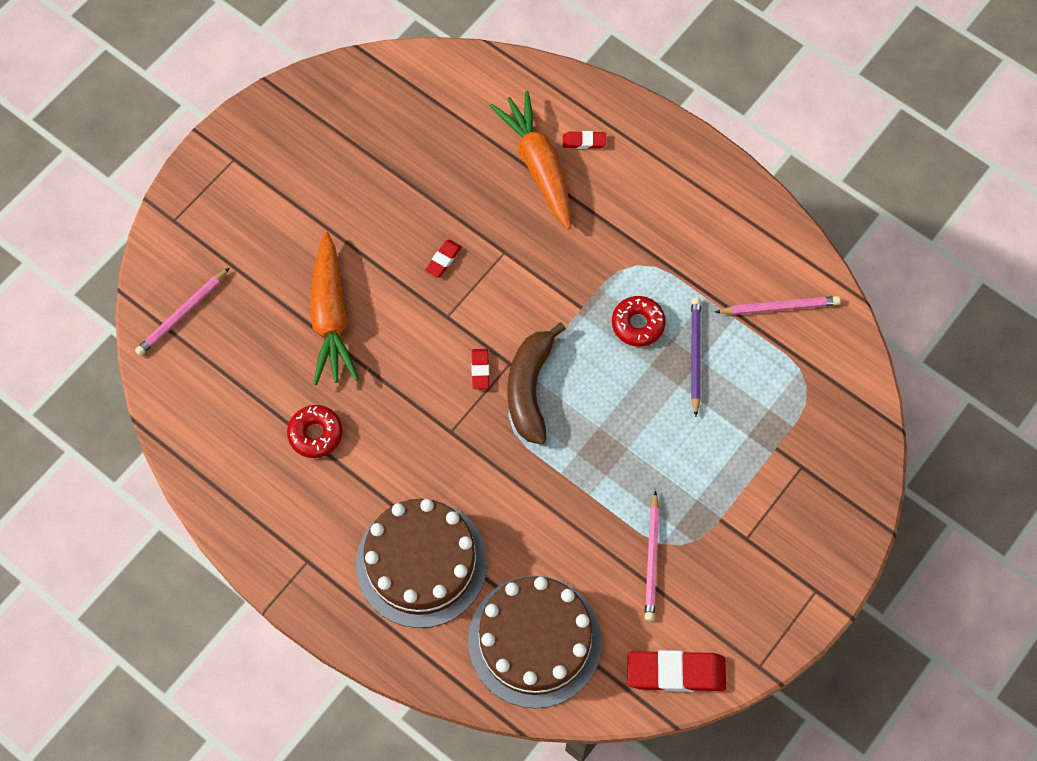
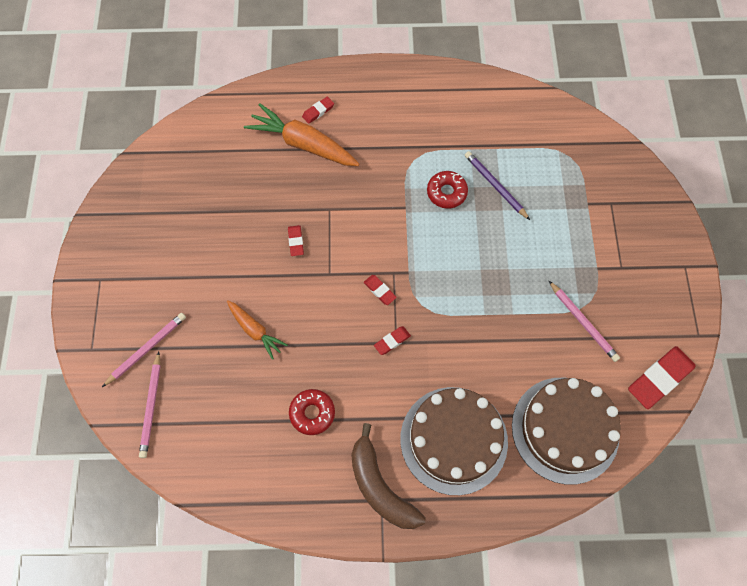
camera: 40 degrees left, 0 degrees up
(331, 317) = (255, 331): orange carrot -> orange carrot, size x0.58
(448, 427) = (392, 341): none -> red eraser
(530, 389) = (419, 278): brown banana -> brown banana (380, 486)
(779, 307) = (515, 124): pink pencil -> pink pencil (146, 349)

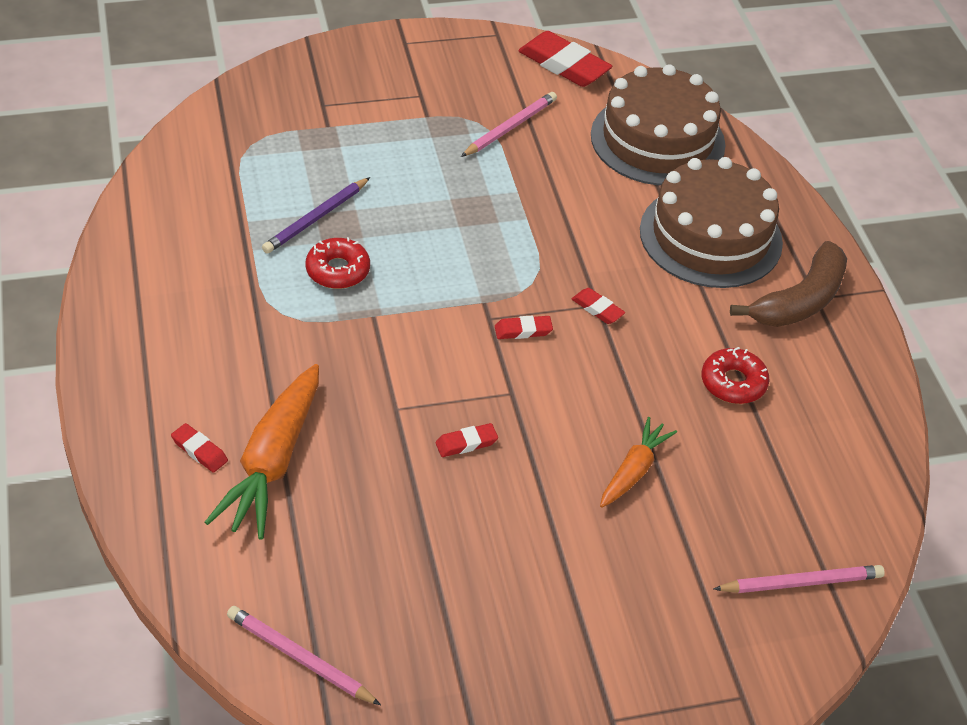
camera: 105 degrees left, 20 degrees down
(146, 349) = (714, 612): pink pencil -> pink pencil (300, 658)
(379, 290) = (523, 330): red eraser -> red eraser turned 45 degrees clockwise

